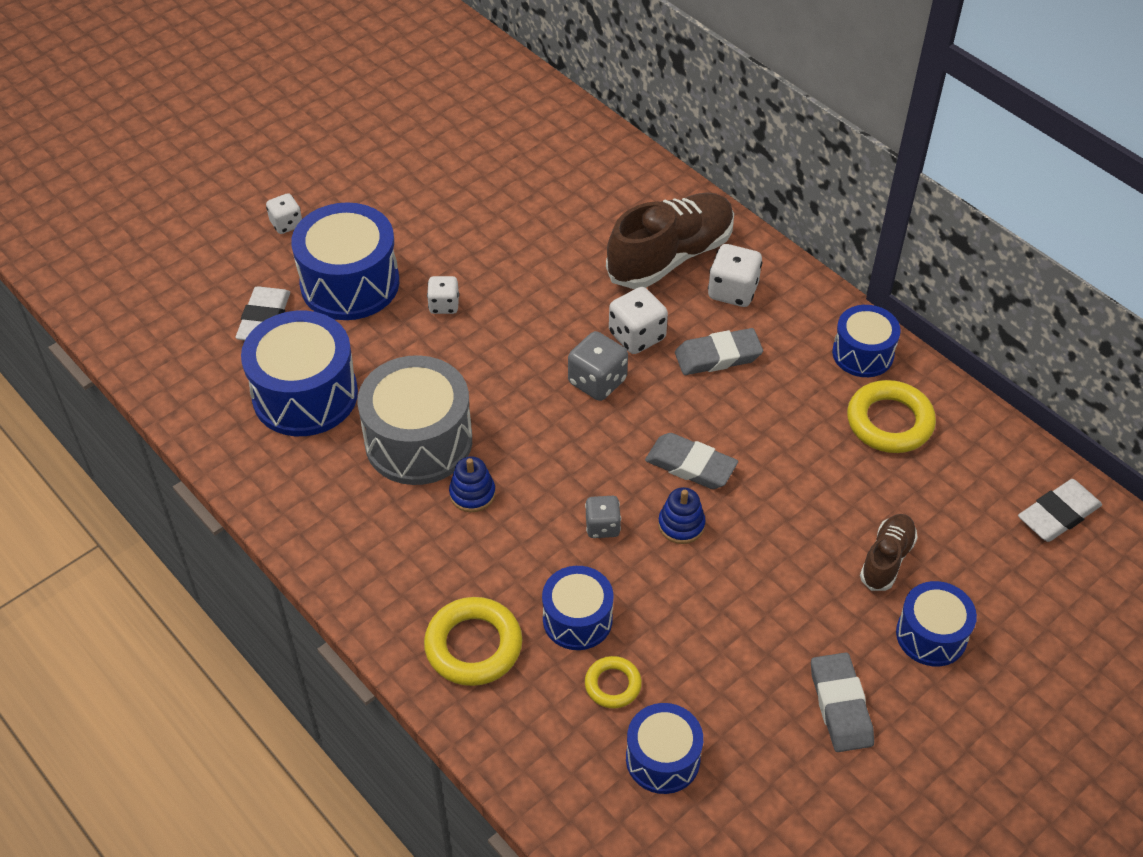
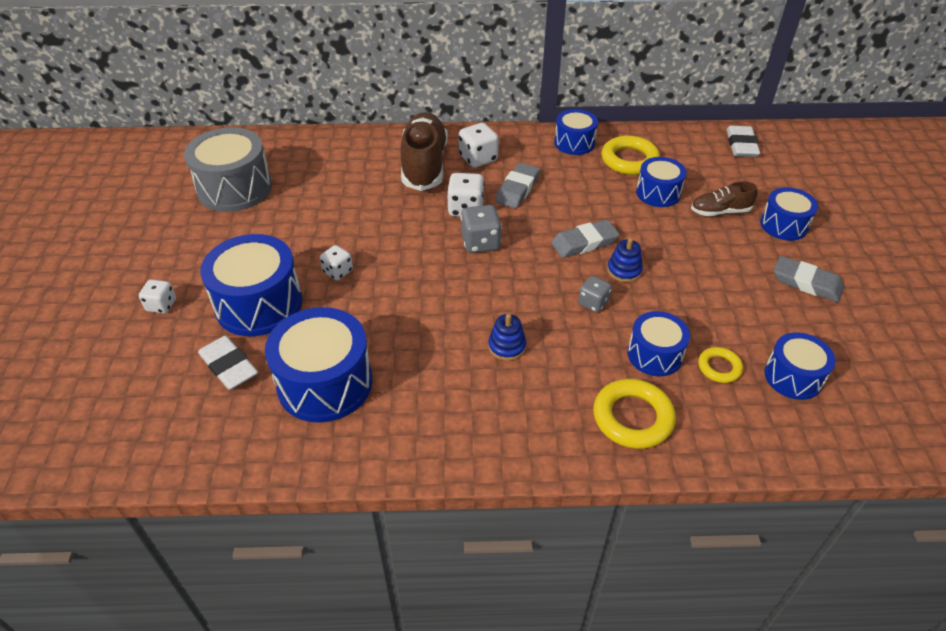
camera: 50 degrees left, 5 degrees down
(418, 441) = (434, 347): grey drum -> grey drum (235, 188)
(855, 482) = (658, 193): none -> blue drum
(886, 559) = (720, 211): brown shoe -> brown shoe turned 75 degrees counterclockwise

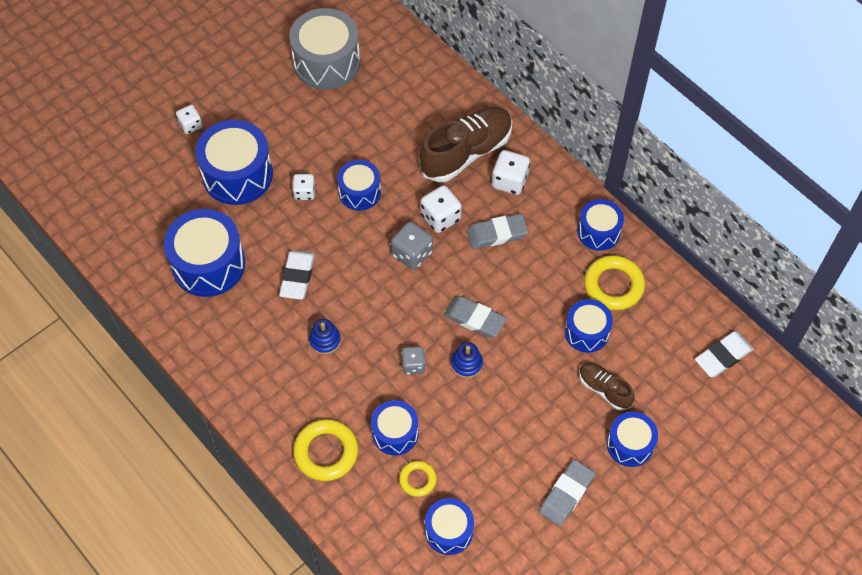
camera: 50 degrees right, 15 degrees up
(229, 366) = (178, 204): white eraser -> white eraser (297, 277)
(382, 239) = (360, 192): none -> blue drum
(806, 283) = (566, 494): grey eraser -> grey eraser turned 45 degrees clockwise

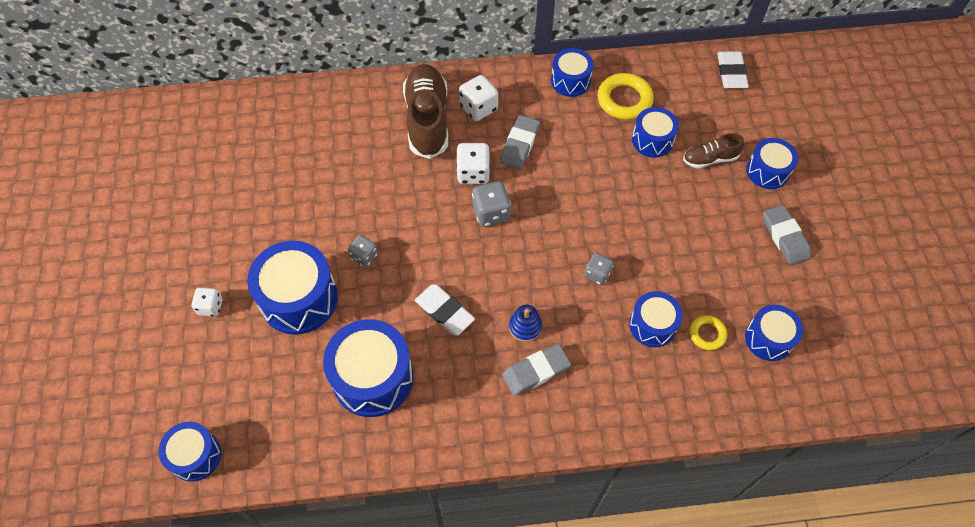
camera: 55 degrees left, 0 degrees up
(304, 192) = (364, 256): white dice -> grey dice
(326, 62) = (248, 163): grey drum -> none
(326, 452) = (635, 390): yellow ring -> none
(360, 192) = (400, 215): blue drum -> blue drum (195, 456)
(466, 364) = (623, 235): blue stacking toy -> none
(474, 319) = (586, 205): grey eraser -> grey eraser (536, 371)

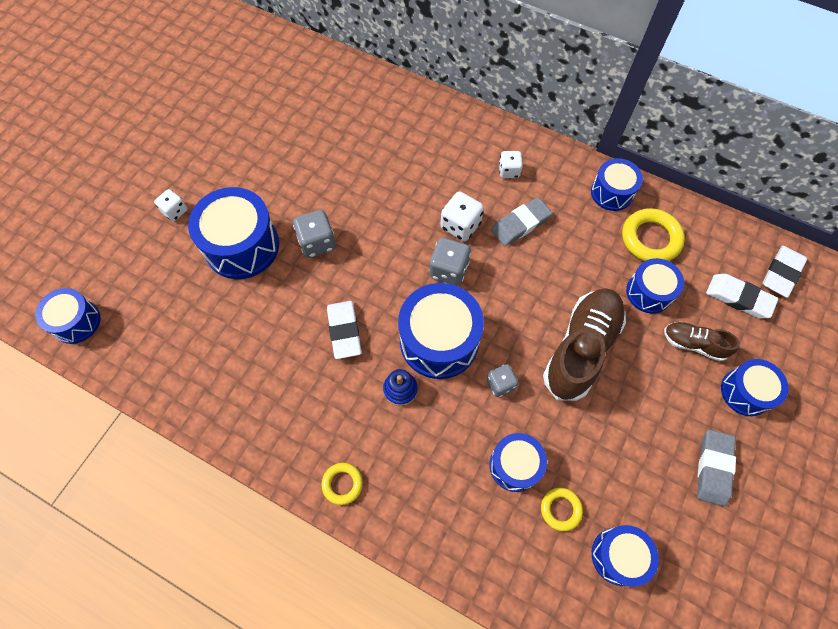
camera: 35 degrees right, 5 degrees up
(364, 256) = (317, 242): grey dice -> grey dice, size x1.53
(373, 377) = (246, 348): blue drum -> blue drum (439, 341)
(427, 120) = (457, 156): brown shoe -> brown shoe (581, 349)
(478, 108) = (509, 171): white dice -> white dice, size x0.65
(536, 371) = (379, 435): grey eraser -> none
(536, 426) = (342, 484): none -> yellow ring
(716, 107) = (739, 298): none -> white eraser

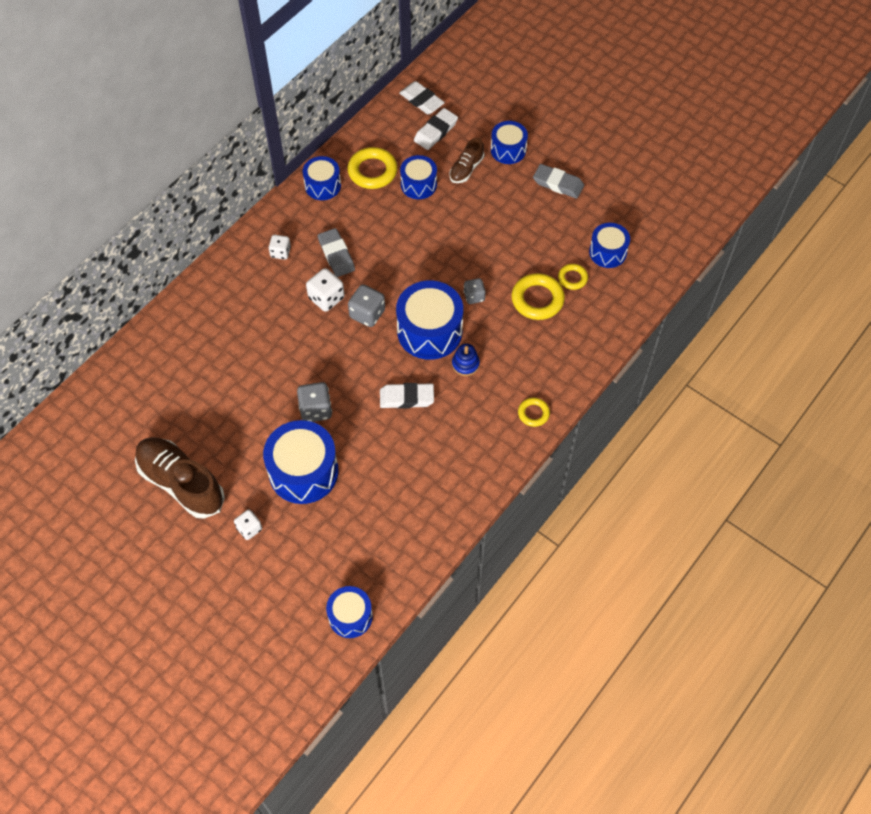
camera: 80 degrees left, 5 degrees down
(515, 465) = (537, 299): blue drum -> yellow ring
(581, 349) = (456, 239): brown shoe -> brown shoe (181, 483)

